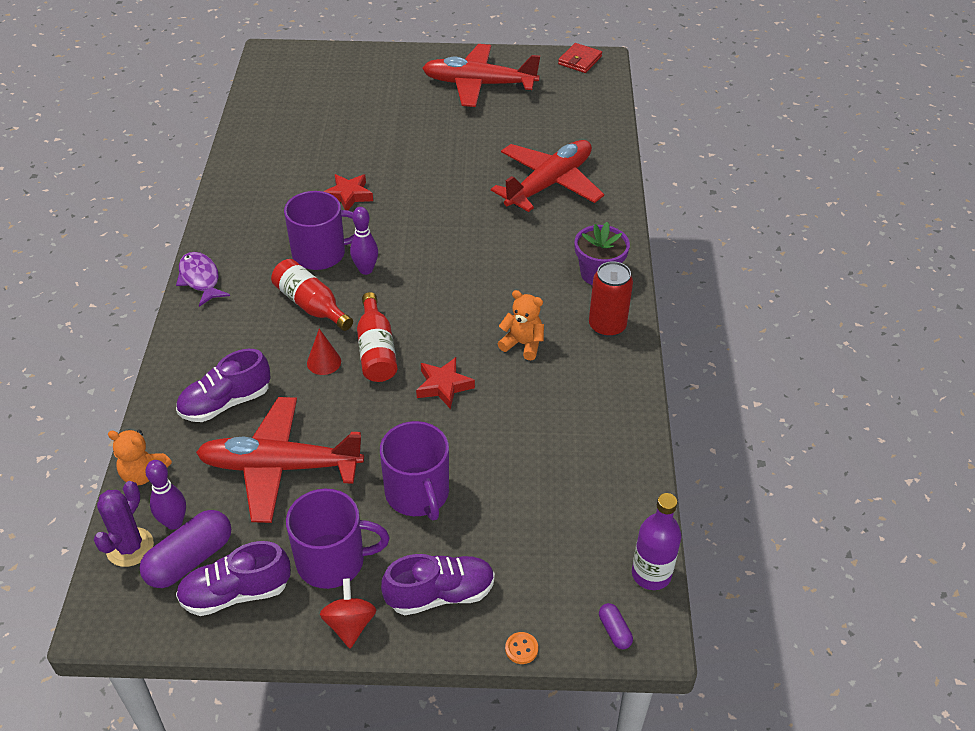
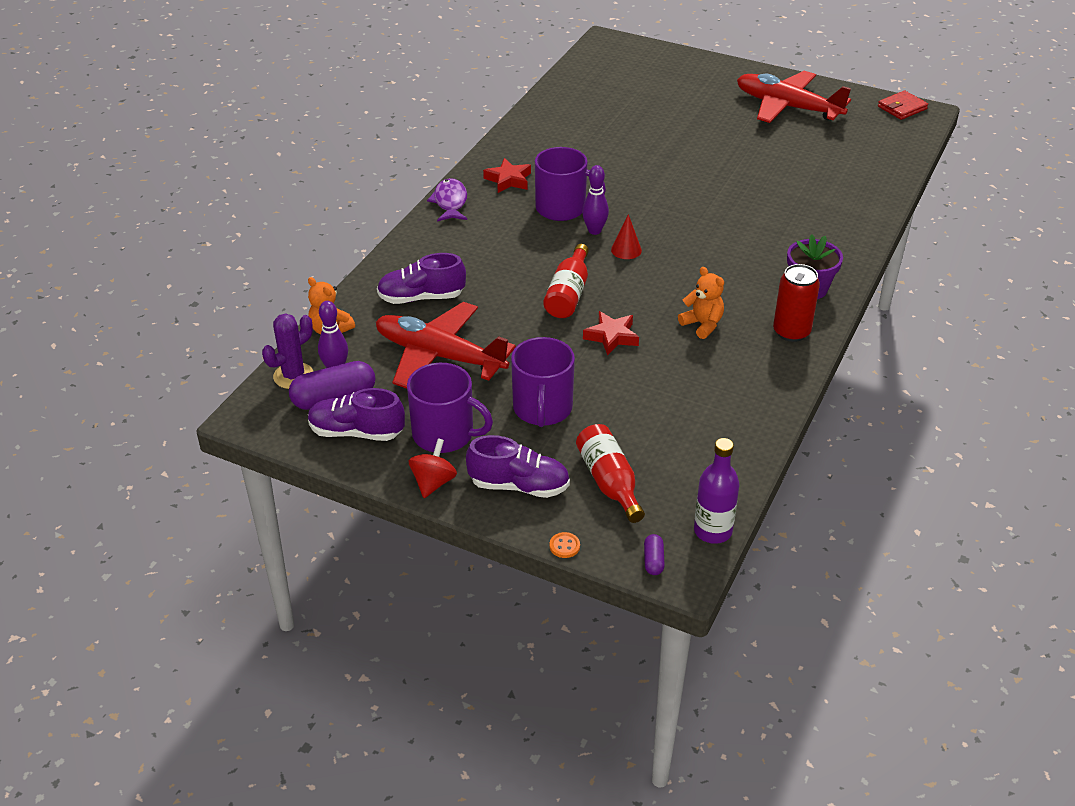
camera: 25 degrees right, 5 degrees down
(311, 305) = (532, 245): red bottle -> red bottle (609, 482)
(324, 362) = (518, 290): red cone -> red cone (626, 250)
(348, 195) = (612, 169): red star -> red star (508, 180)
(549, 184) = (806, 204): red plane -> none

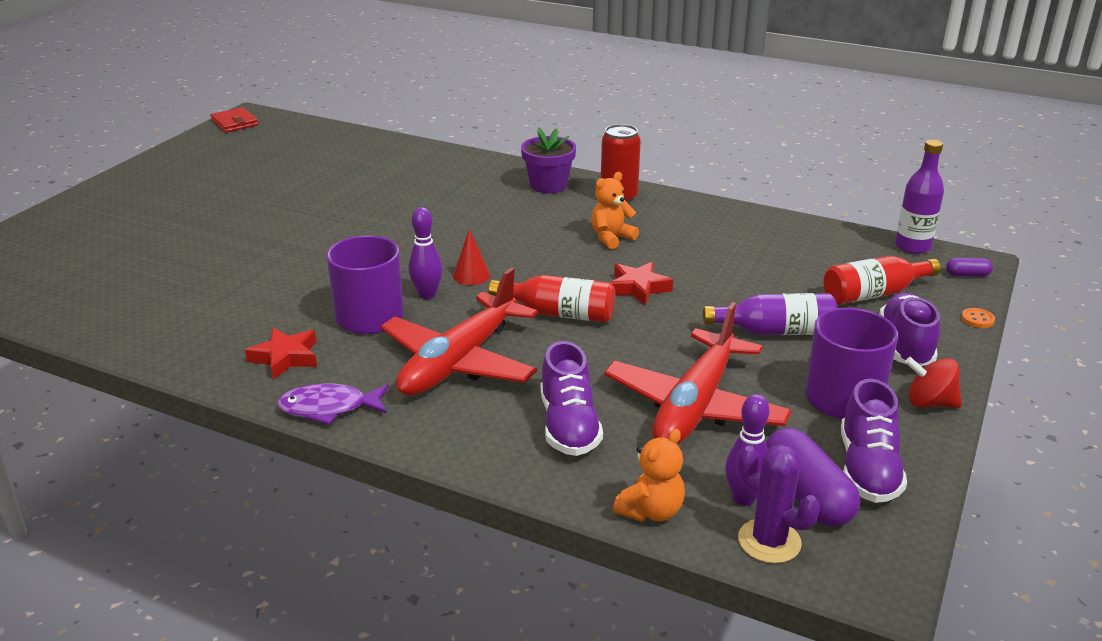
camera: 90 degrees left, 10 degrees down
(542, 409) = (775, 331): purple mug -> purple bottle
(787, 107) = (199, 174): red plane -> red plane (459, 362)

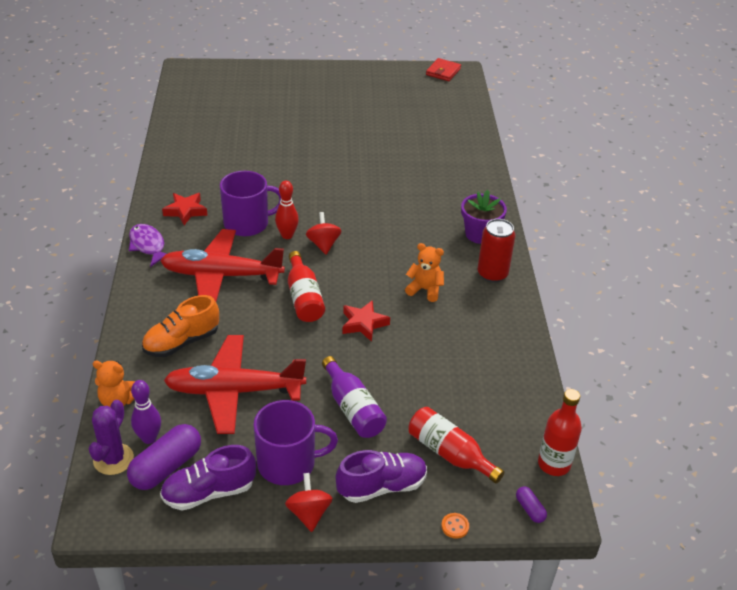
camera: 60 degrees right, 10 degrees up
(427, 294) = (287, 235): purple bowling pin -> red bowling pin
(471, 275) = (323, 244): red cone -> red spinning top
(569, 426) = (182, 342): purple shoe -> orange shoe
(912, 246) = (554, 464): purple bottle -> red bottle

